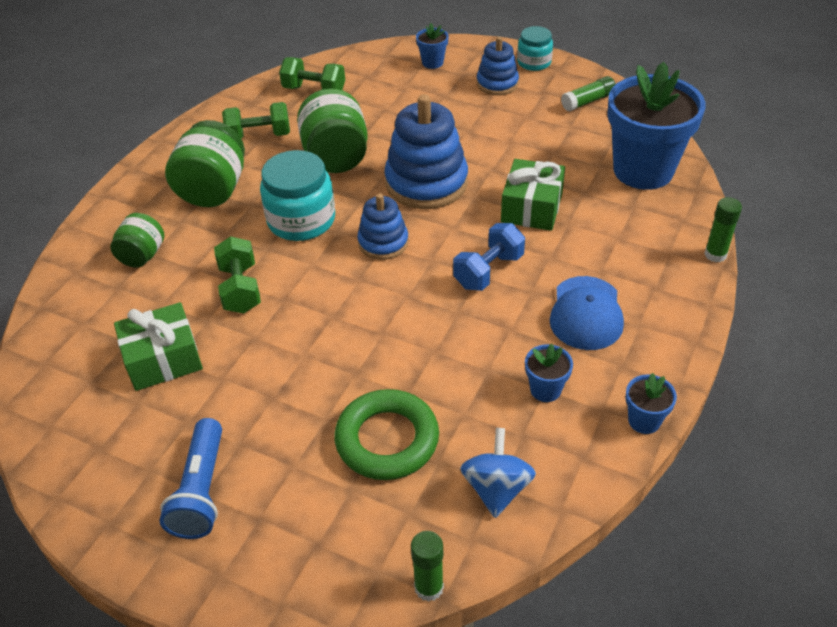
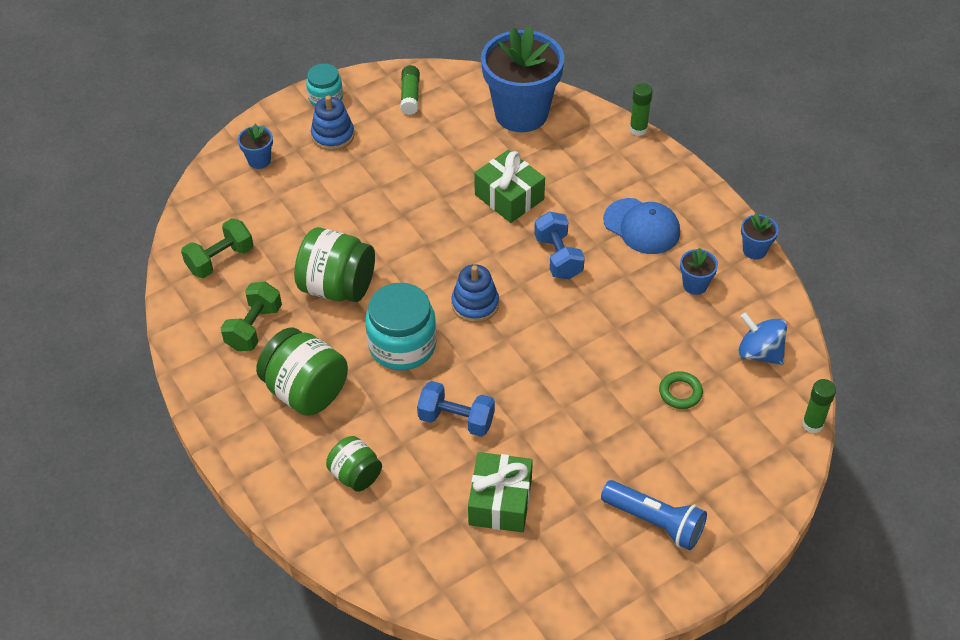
camera: 60 degrees left, 5 degrees up
(240, 289) = (456, 420): green dumbbell -> blue dumbbell
(387, 440) = (680, 392): green ring -> green ring, size x0.52
(426, 183) = (424, 244): blue stacking toy -> none

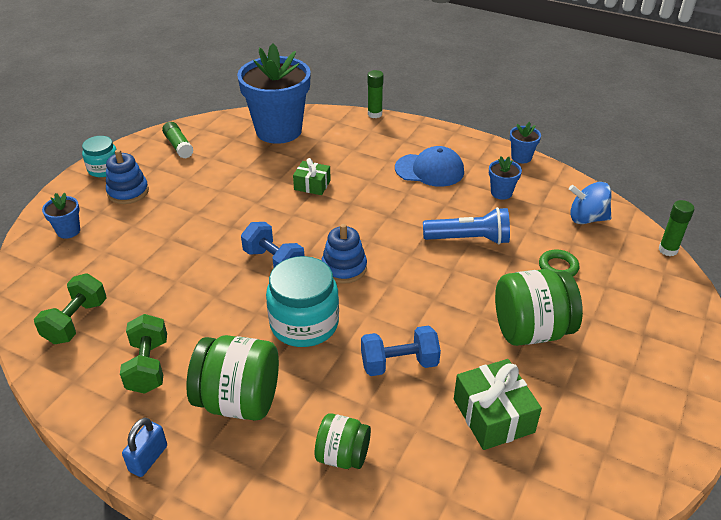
camera: 30 degrees left, 10 degrees down
(212, 407) = (148, 458): none -> blue padlock
(337, 287) = (210, 301): green jar -> green jar (531, 330)
(509, 197) = (312, 185): green gift -> green gift, size x0.62
(558, 257) = (384, 211): blue dumbbell -> blue dumbbell (274, 262)
(655, 522) = (630, 371): blue flashlight -> blue flashlight (469, 239)

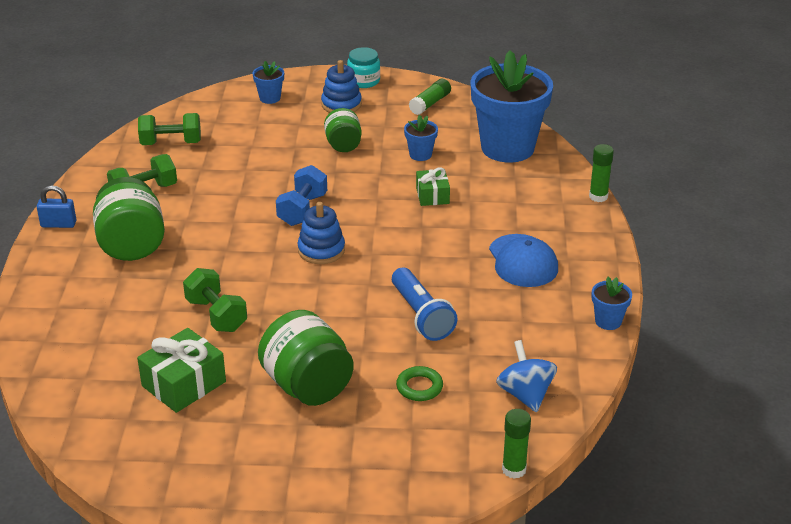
camera: 65 degrees right, 5 degrees down
(304, 324) = (234, 250): turquoise jar -> none
(343, 455) = (101, 312): green jar -> green jar (343, 145)
(399, 364) = (216, 315): blue dumbbell -> green dumbbell
(501, 193) = (522, 320): blue flower pot -> blue flower pot (420, 155)

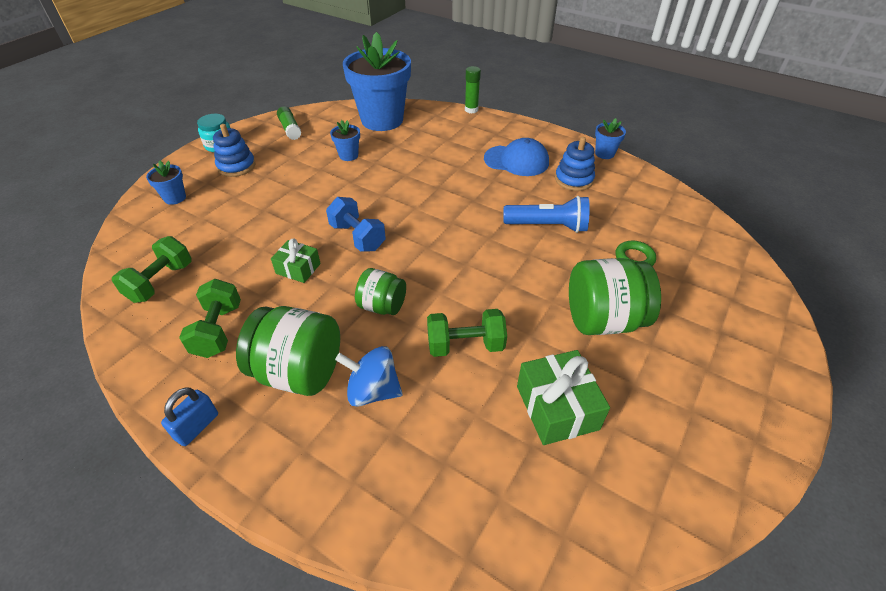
camera: 60 degrees left, 10 degrees up
(321, 250) = (423, 246): blue stacking toy -> blue stacking toy (573, 179)
(343, 145) = (293, 185): green jar -> green jar (382, 306)
(432, 195) = (405, 168): green gift -> green gift (298, 268)
(514, 469) = (746, 248): green glue stick -> none
(525, 394) = (665, 213): blue spinning top -> blue spinning top (373, 391)

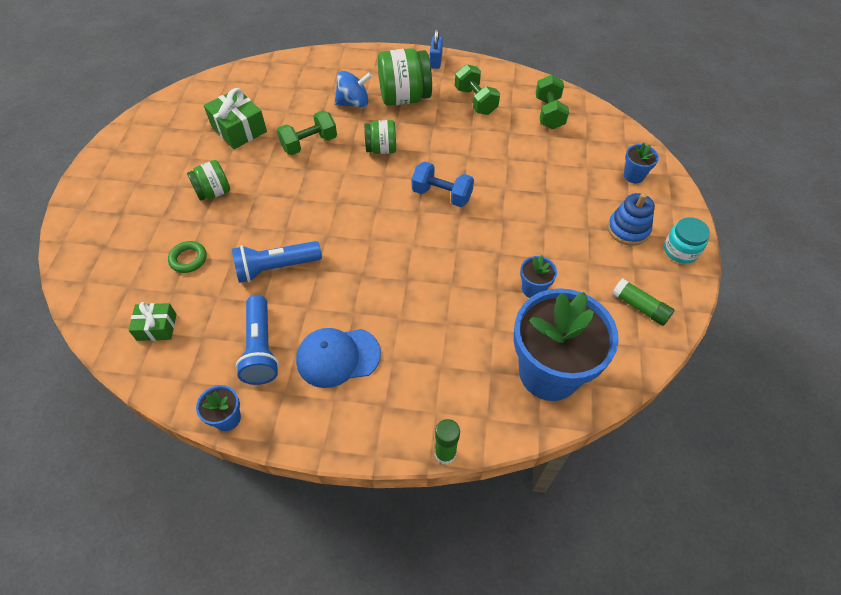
camera: 155 degrees right, 10 degrees up
(298, 268) = (464, 154): green gift -> green gift (157, 327)
(573, 179) = (261, 348): blue stacking toy -> blue flashlight
(603, 320) = (214, 192): green jar -> green jar, size x0.59

